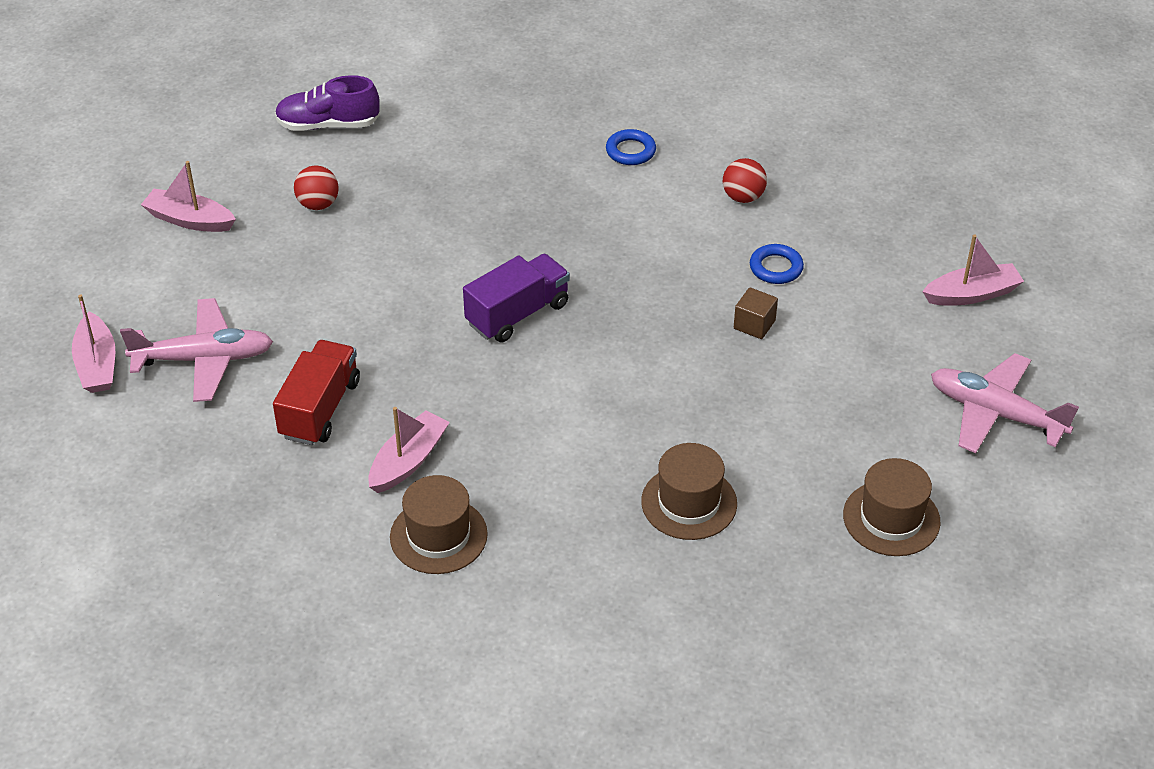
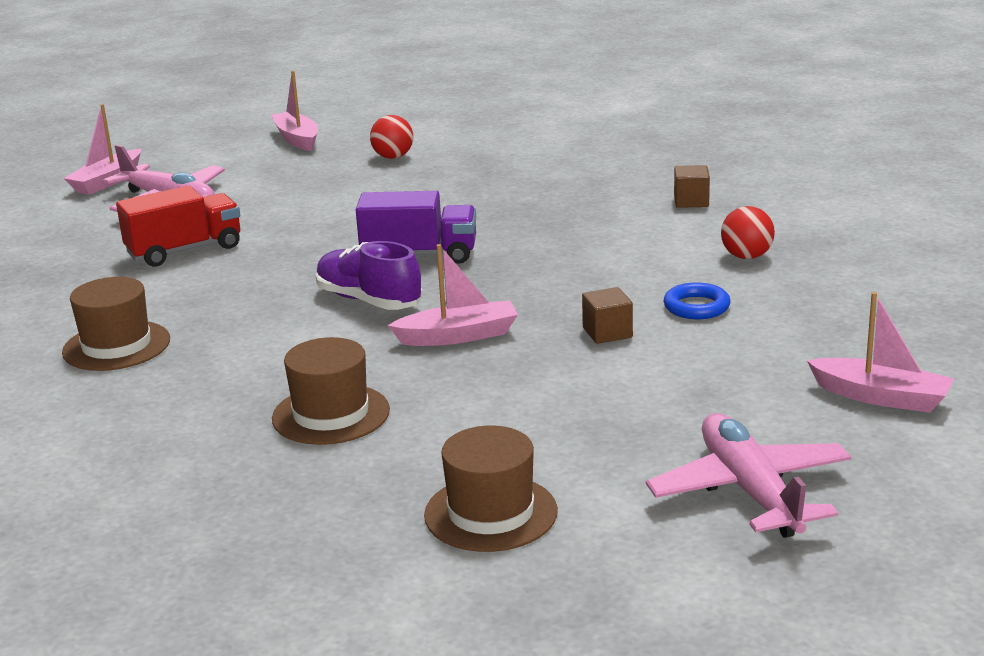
camera: 45 degrees right, 20 degrees down
(328, 125) = (478, 124): purple shoe -> purple shoe (369, 301)
(408, 461) = (182, 299): pink boat -> pink boat (458, 336)
(630, 151) = (691, 201): blue ring -> brown cube

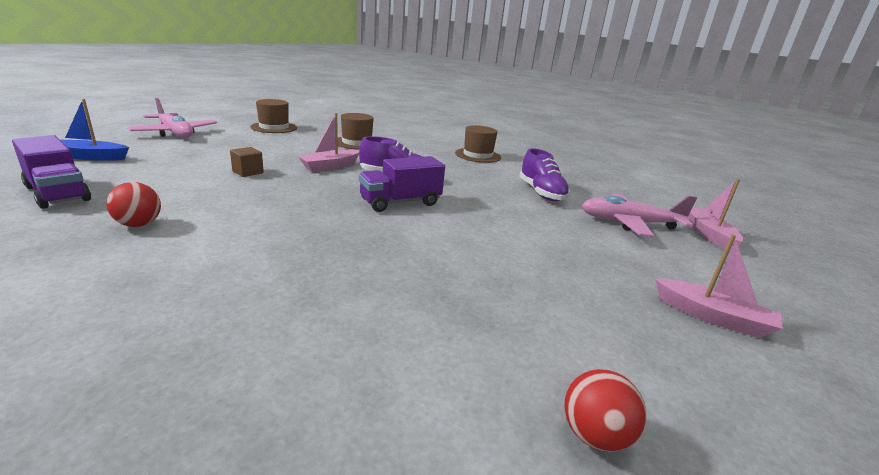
camera: 145 degrees right, 0 degrees up
(184, 250) = (541, 193): red truck -> purple shoe
(393, 157) = (569, 303): red ball -> red ball (594, 435)
(691, 201) = (185, 282): brown cube -> none
(696, 307) = (190, 187): blue ring -> none
(867, 311) = (57, 193): none -> purple truck
(881, 397) = (90, 157): pink boat -> blue boat

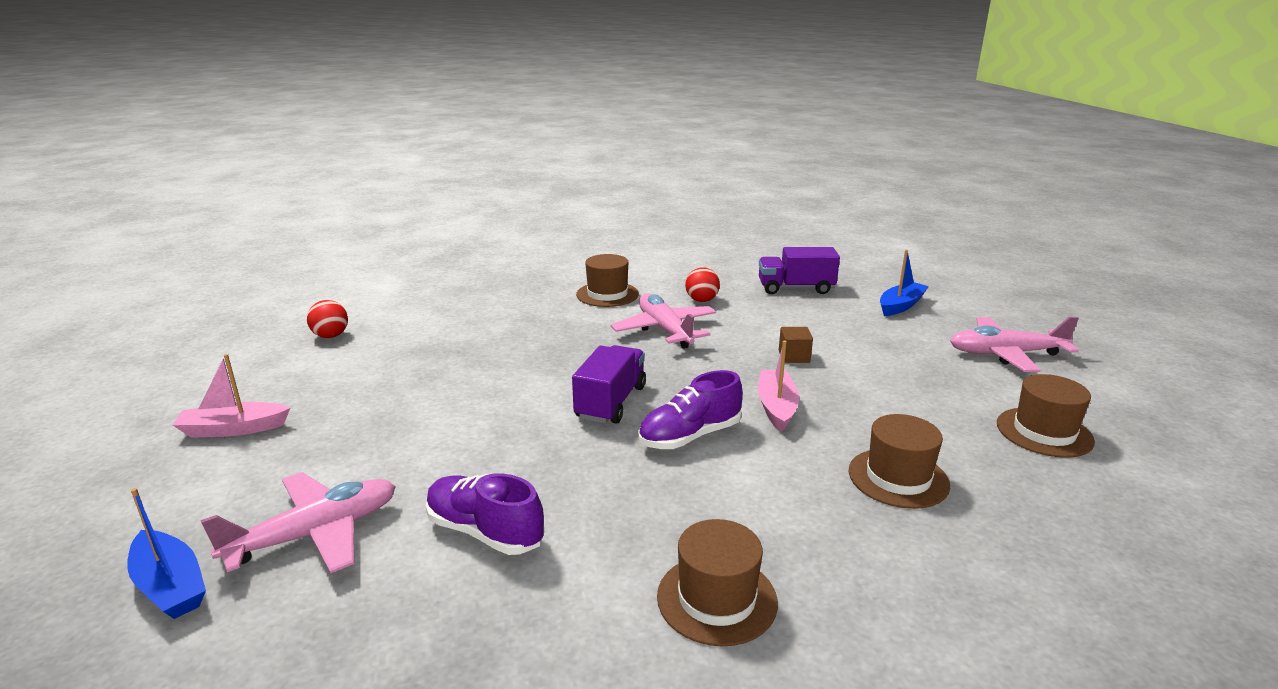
camera: 140 degrees right, 0 degrees up
(163, 282) = (607, 294): none -> brown hat
(250, 219) = (665, 330): none -> pink plane
(709, 234) = (170, 585): pink boat -> blue boat

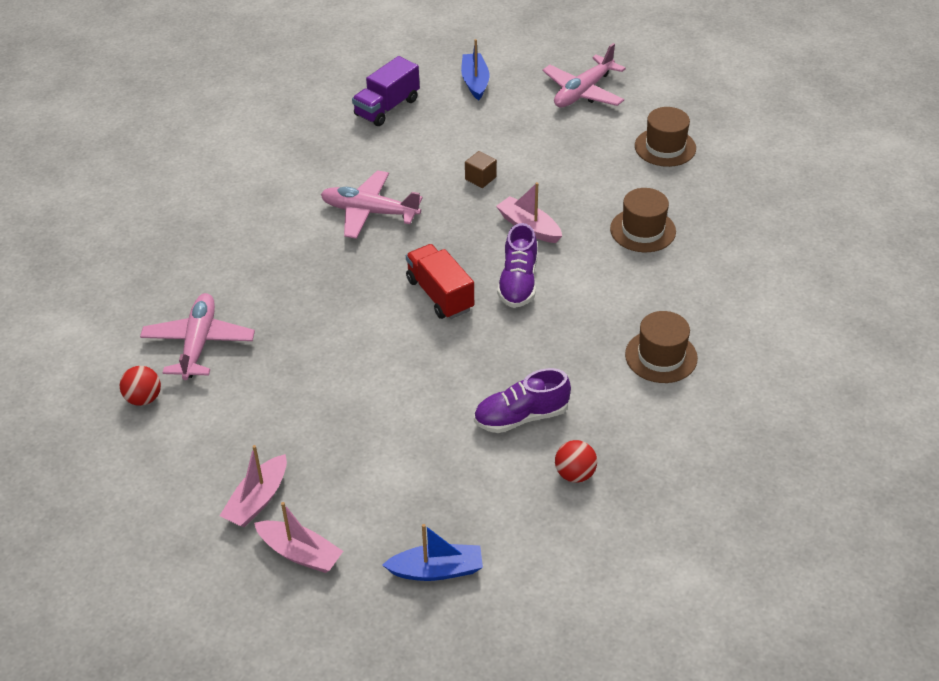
camera: 50 degrees left, 20 degrees up
(164, 482) = (300, 553): none -> pink boat
(315, 534) = (447, 492): pink plane -> pink plane (199, 343)
(607, 294) = (268, 206): brown hat -> none
(611, 402) = (440, 295): purple truck -> red truck
(701, 300) = (345, 165): red ball -> red ball (575, 474)

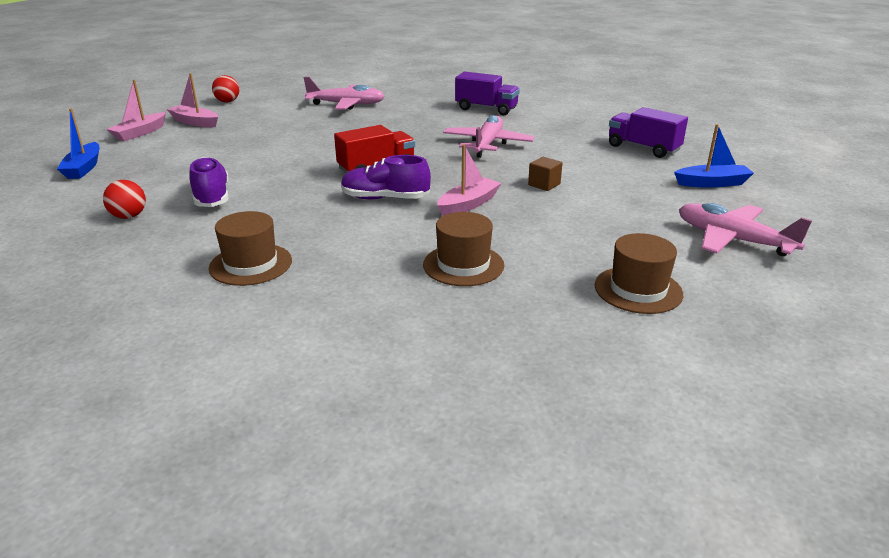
camera: 90 degrees right, 15 degrees down
(144, 398) = (302, 96): red ball -> red ball (227, 101)
(240, 210) = (486, 109): none -> purple truck

